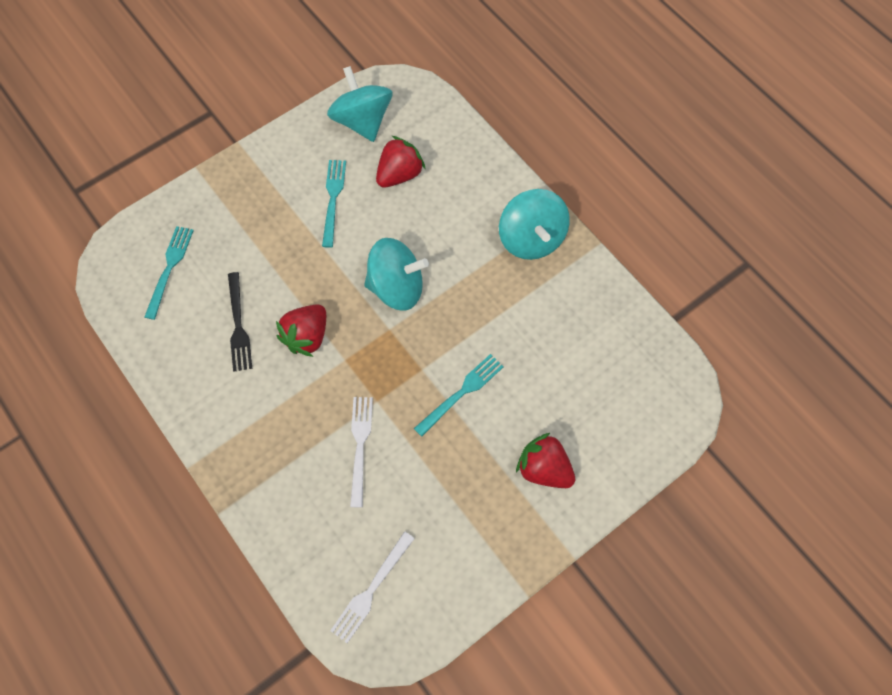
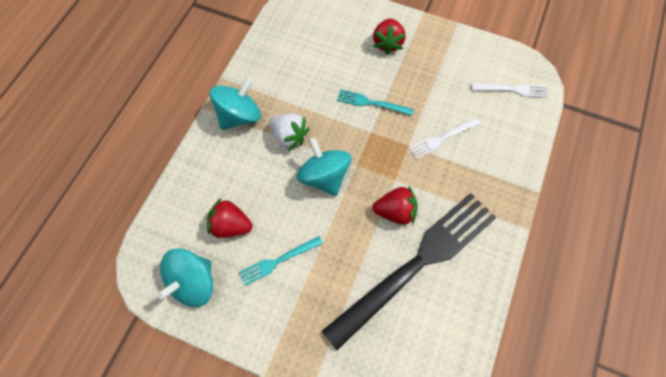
camera: 120 degrees left, 0 degrees up
(170, 267) = (408, 347): turquoise fork -> none
(238, 326) = (418, 262): black fork -> black fork, size x2.40
(471, 277) = (289, 136): none -> white strawberry

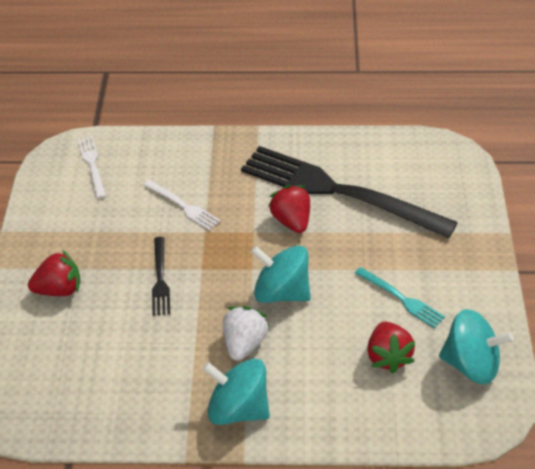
camera: 110 degrees left, 20 degrees down
(324, 177) = (281, 292): turquoise spinning top -> turquoise spinning top turned 75 degrees clockwise
(371, 103) = (160, 280): turquoise fork -> black fork

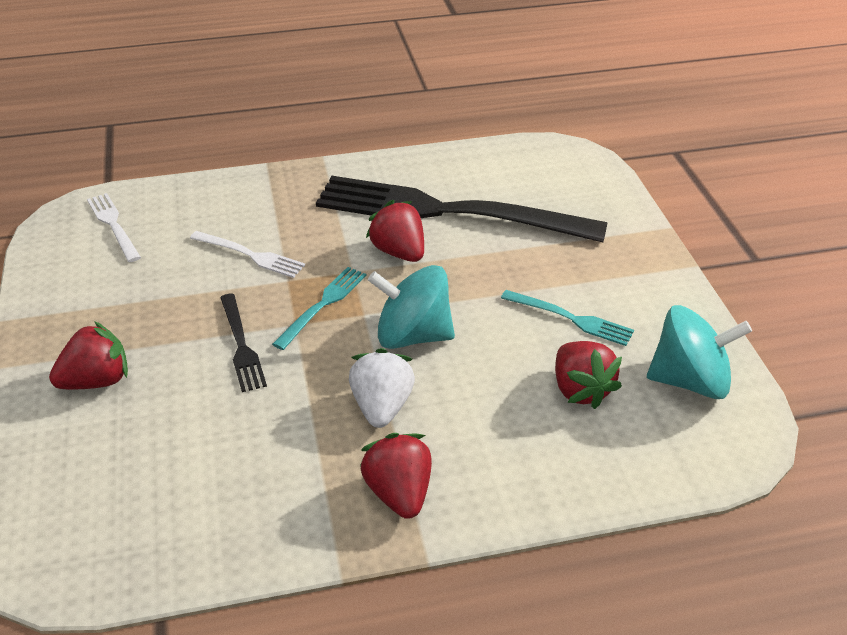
camera: 15 degrees left, 5 degrees down
(225, 256) = (323, 304): none -> turquoise fork
(238, 409) = (399, 492): turquoise spinning top -> red strawberry

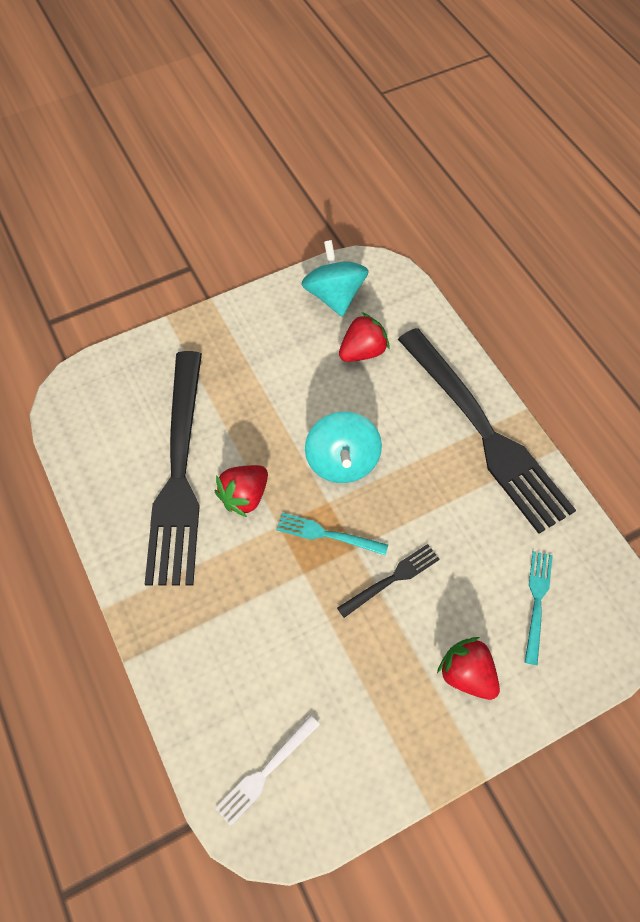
camera: 105 degrees left, 20 degrees up
(251, 255) = (279, 615): white fork -> none
(382, 406) = (419, 463): white strawberry -> none
(399, 492) = (486, 434): red strawberry -> black fork
(572, 319) = (293, 365): turquoise fork -> turquoise fork (537, 601)

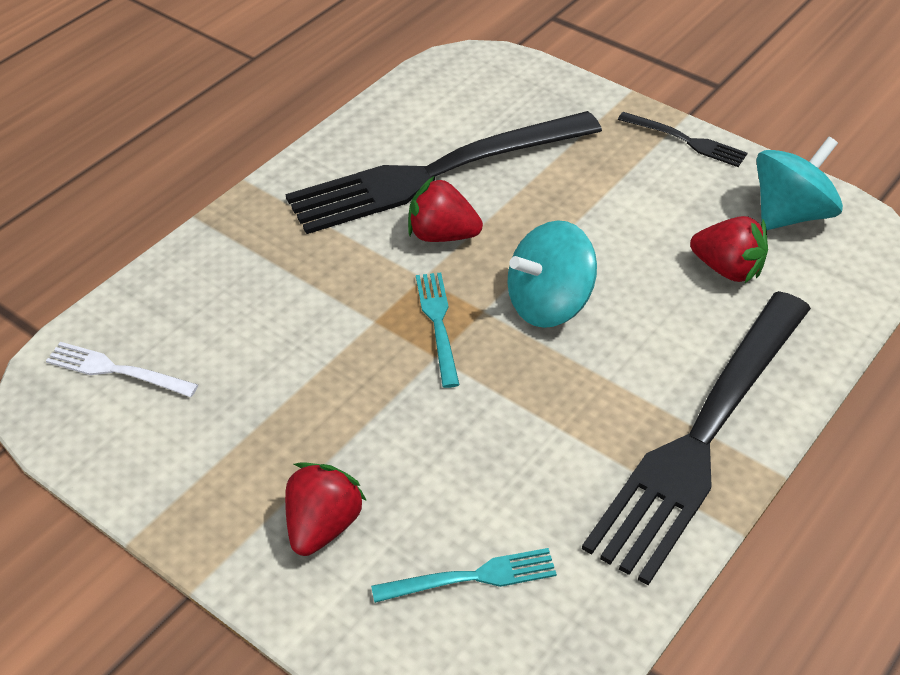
camera: 65 degrees right, 15 degrees down
(392, 578) = (415, 406): black fork -> black fork (687, 141)

